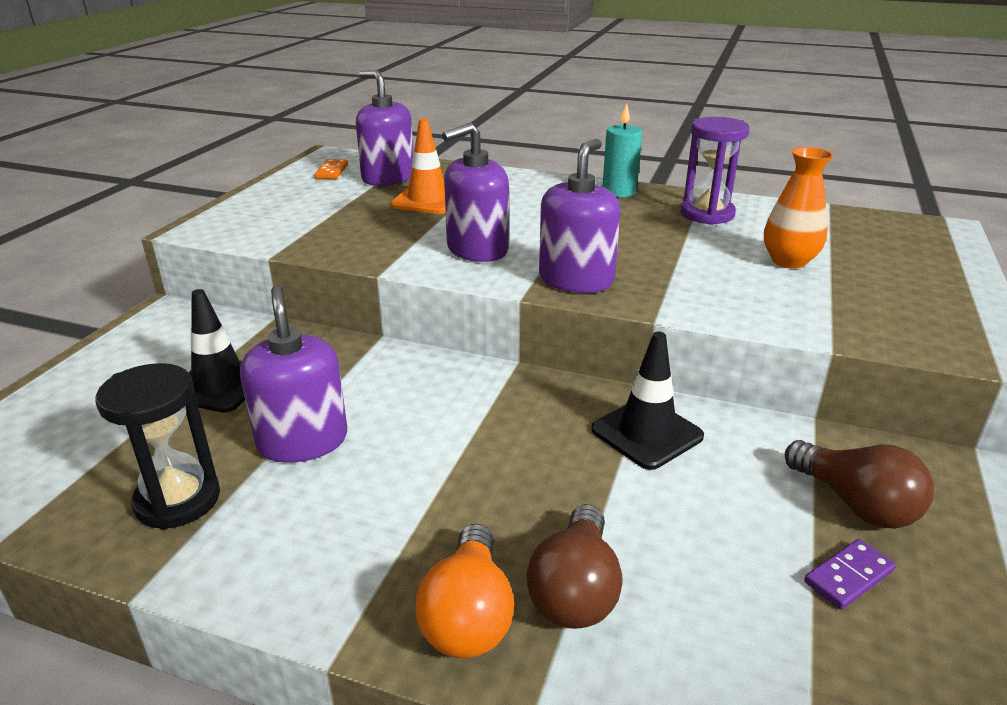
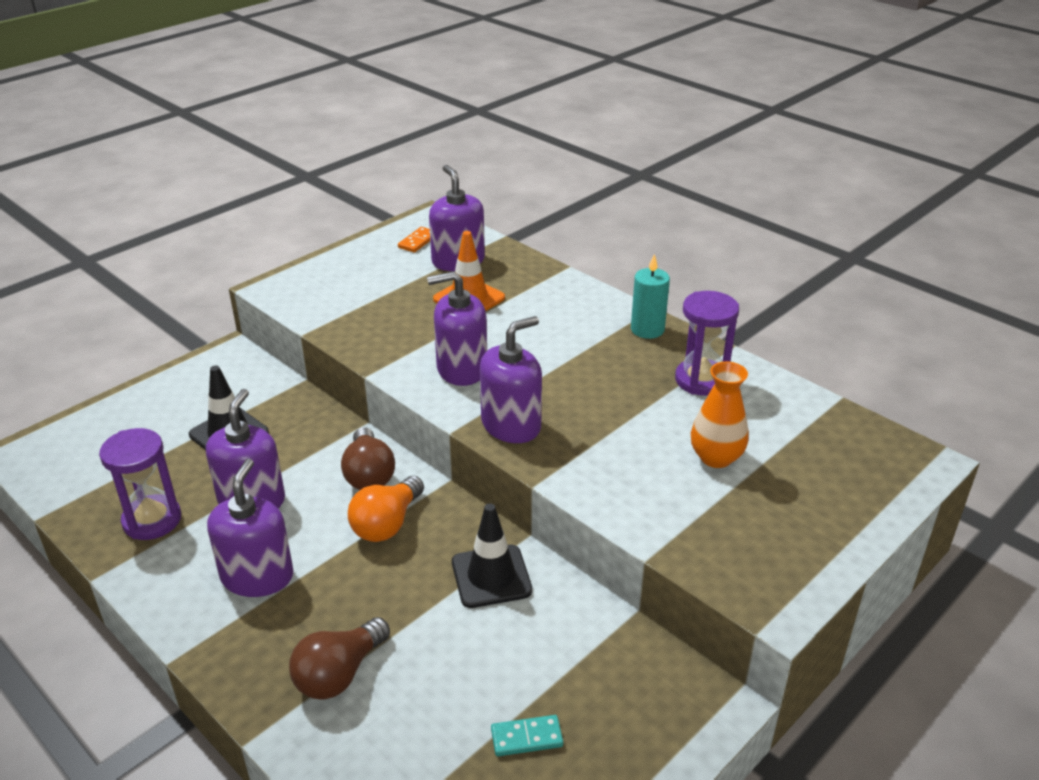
camera: 25 degrees right, 5 degrees up
(178, 500) = (152, 520): black hourglass -> purple hourglass
(375, 517) = (257, 576): none -> purple soap dispenser
(468, 615) = (263, 664): orange light bulb -> orange light bulb (387, 524)
(848, 576) = (526, 737): purple domino -> turquoise domino
(855, 504) = (591, 690): brown light bulb -> brown light bulb (369, 474)

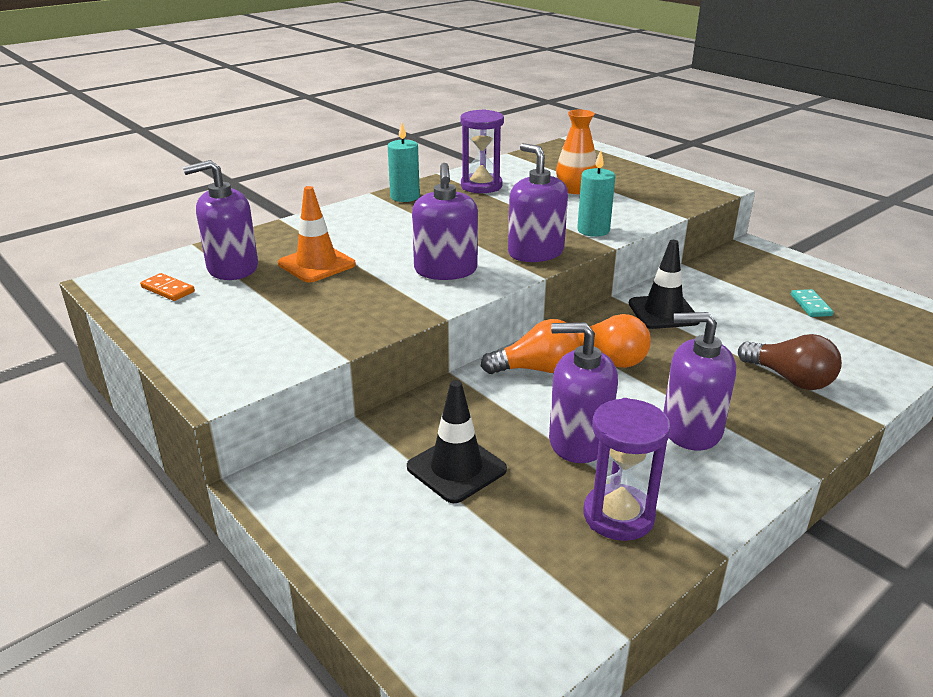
camera: 85 degrees left, 5 degrees down
(369, 474) = (536, 369): brown light bulb -> orange light bulb
(581, 470) = (593, 230): none -> turquoise candle

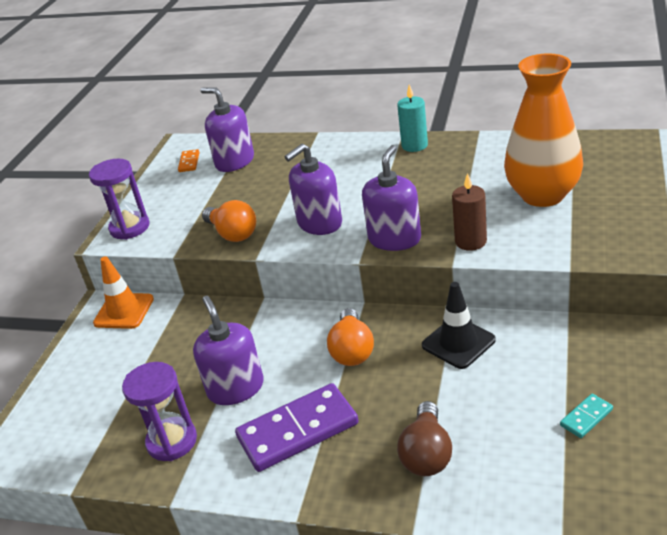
camera: 60 degrees right, 5 degrees up
(316, 264) = (271, 180): orange traffic cone -> orange traffic cone (124, 311)
(456, 468) = (165, 356): black traffic cone -> none
(481, 186) = (482, 158): purple hourglass -> purple hourglass (129, 228)
(536, 369) = (303, 328): orange light bulb -> orange light bulb (232, 234)
(575, 190) = (542, 195): orange vase -> orange vase, size x1.77
(593, 230) = (470, 241): turquoise candle -> brown candle
(691, 429) = (298, 431): purple soap dispenser -> purple domino

